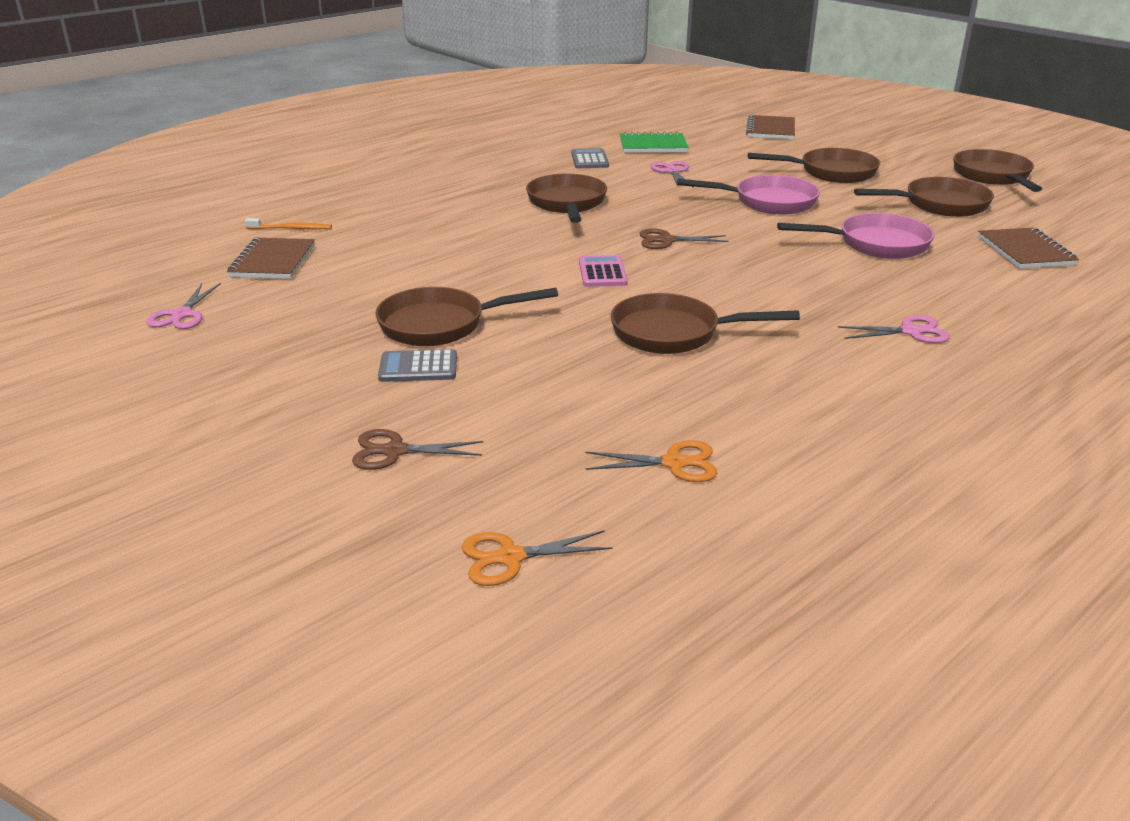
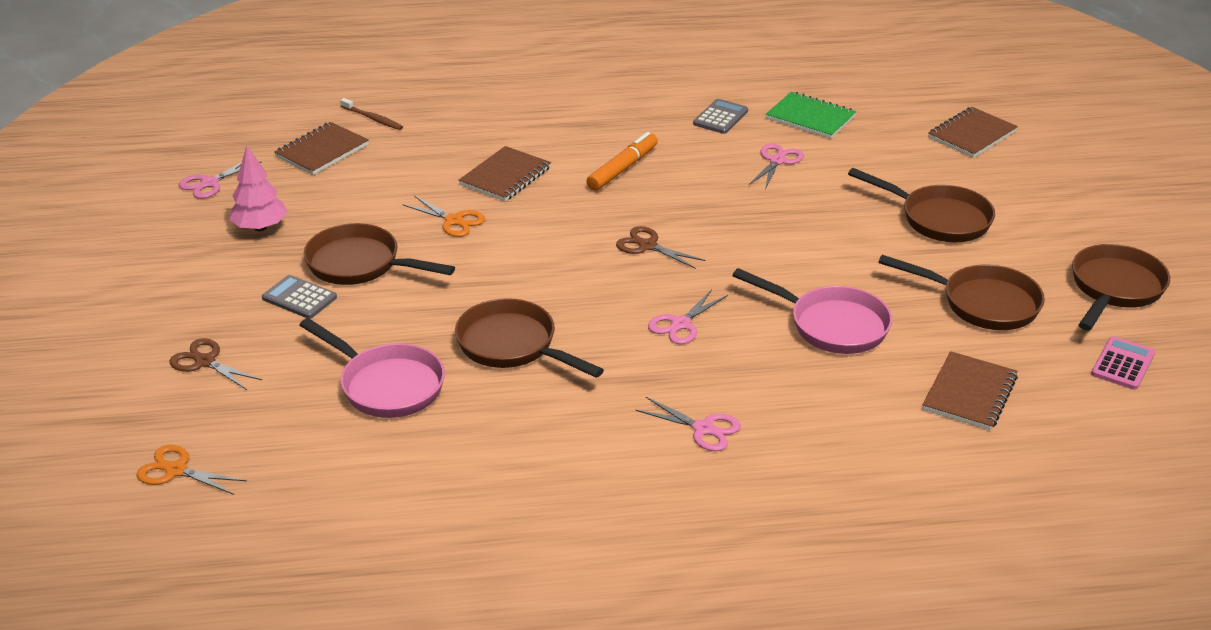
camera: 35 degrees right, 5 degrees up
(291, 229) = (373, 119): orange toothbrush -> brown toothbrush
(291, 330) = (260, 227): none -> pink tree
(478, 233) = (505, 176): none -> brown notebook
(567, 204) = (623, 169): brown pan -> orange marker
(602, 272) = (545, 260): pink calculator -> pink calculator (1122, 364)
(674, 463) = (355, 455): orange scissors -> orange scissors (454, 221)
(768, 202) = (810, 234): pink pan -> pink pan (386, 385)
(776, 277) = (681, 324): none -> pink scissors

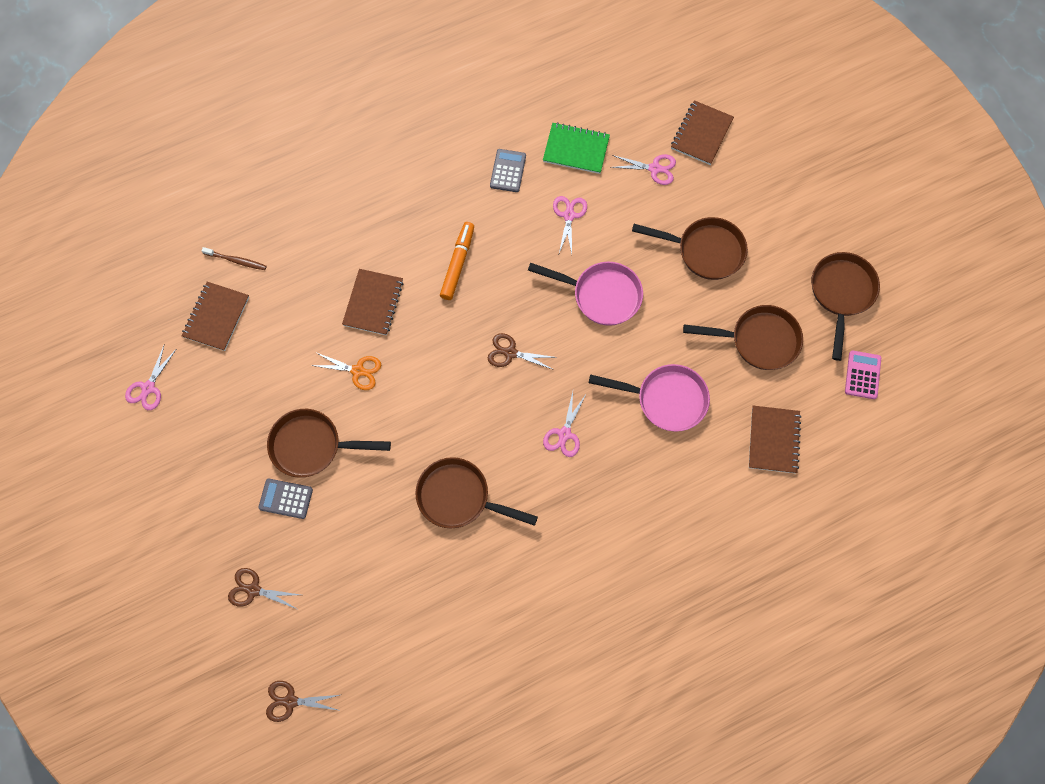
camera: 20 degrees left, 35 degrees up
(176, 470) = (290, 701): orange scissors -> brown scissors
(260, 227) = (216, 428): pink tree -> none
(386, 385) = (391, 568): pink pan -> pink pan (601, 295)
(703, 429) = (616, 536): pink scissors -> pink scissors (654, 168)

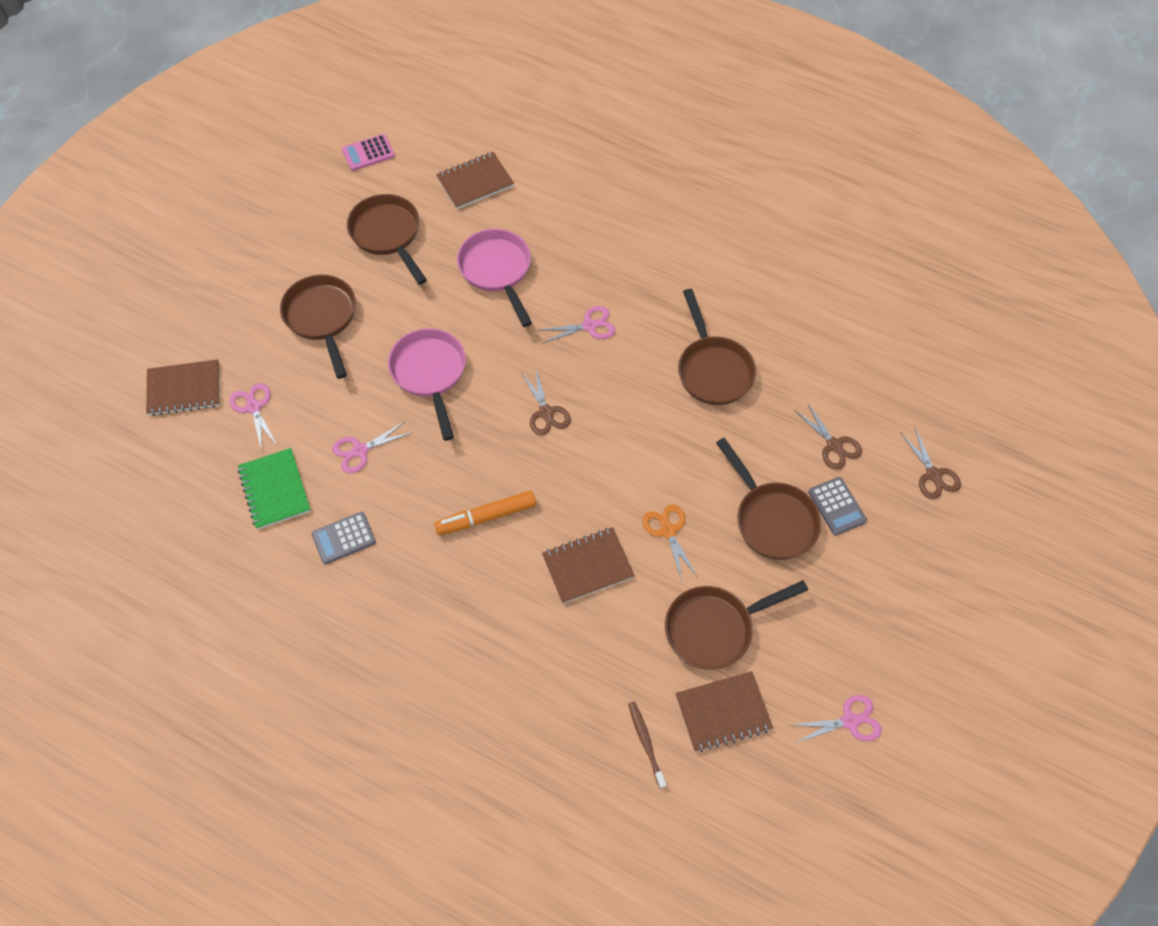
camera: 125 degrees left, 10 degrees down
(290, 701) = (984, 383): brown scissors -> brown scissors (834, 445)
(841, 294) = (297, 200): brown pan -> brown pan (715, 628)

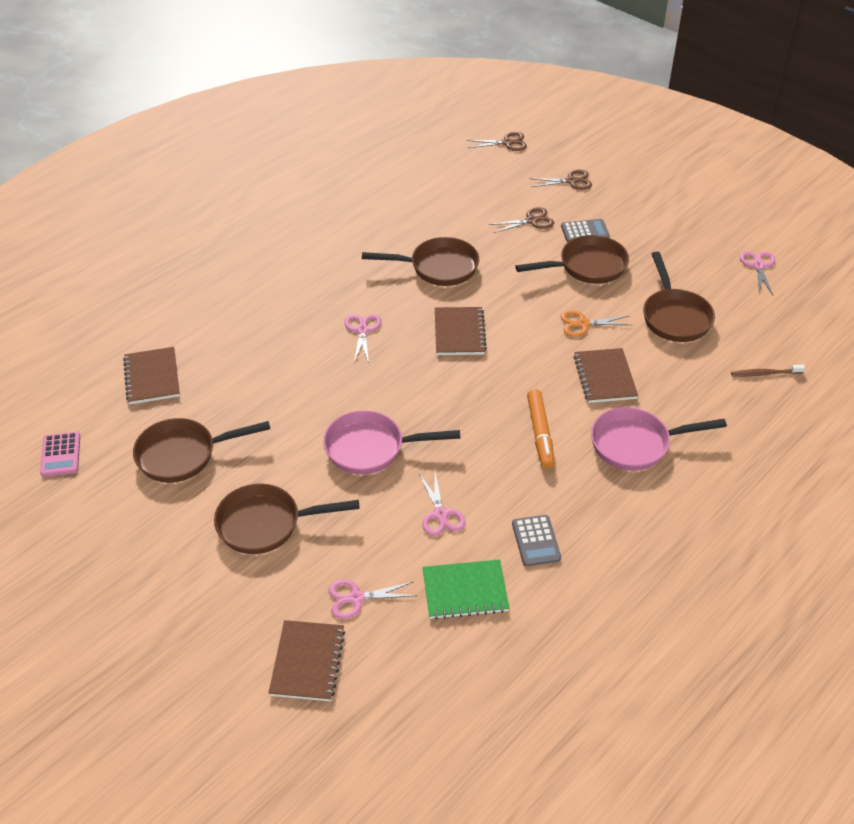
camera: 75 degrees left, 15 degrees down
(497, 271) = (271, 380): pink pan -> pink pan (636, 444)
(546, 412) = (444, 375): brown scissors -> brown scissors (507, 143)
(723, 712) = (744, 327): brown notebook -> brown notebook (459, 333)

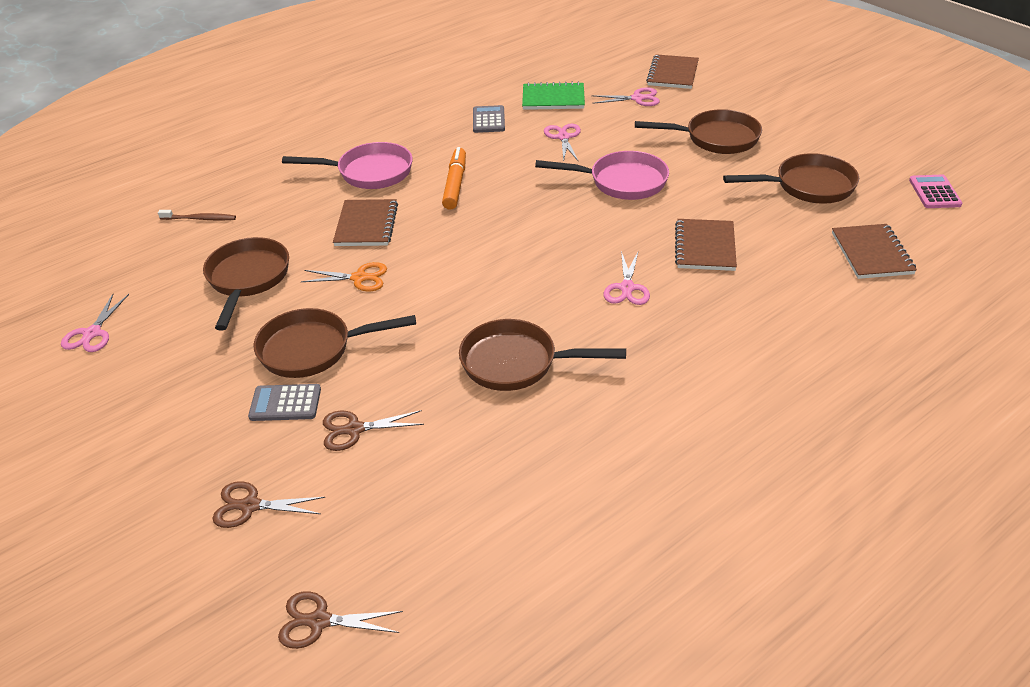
camera: 170 degrees left, 5 degrees down
(459, 333) = (509, 278): brown notebook -> brown notebook (705, 247)

